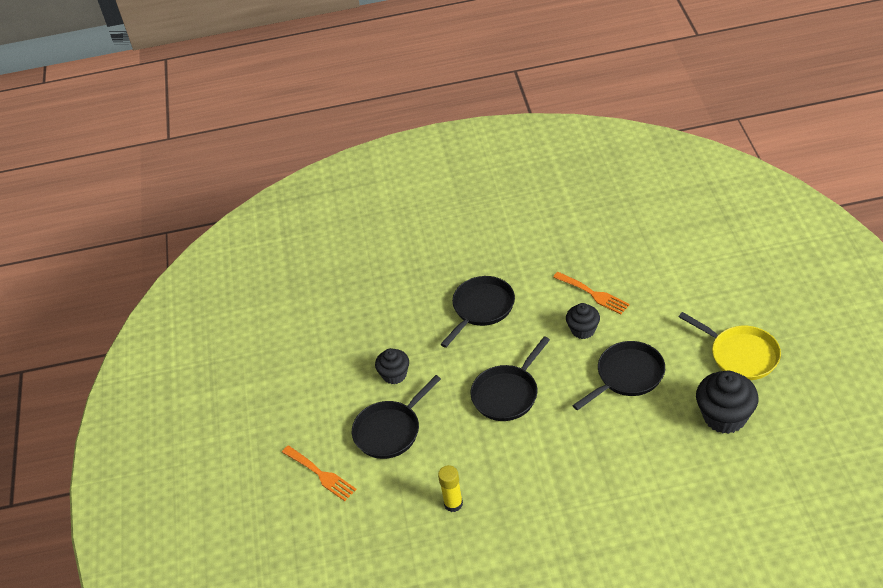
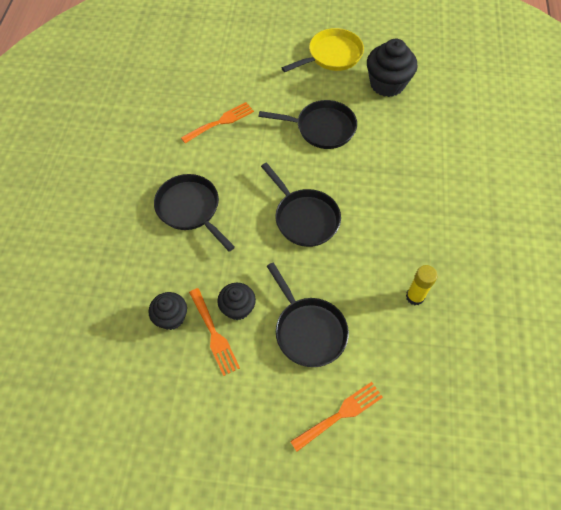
camera: 80 degrees left, 15 degrees up
(365, 367) = (214, 334): none -> orange fork
(583, 330) = (257, 141): black cupcake -> black cupcake (171, 317)
(627, 376) = (322, 128): black pan -> black pan turned 120 degrees clockwise

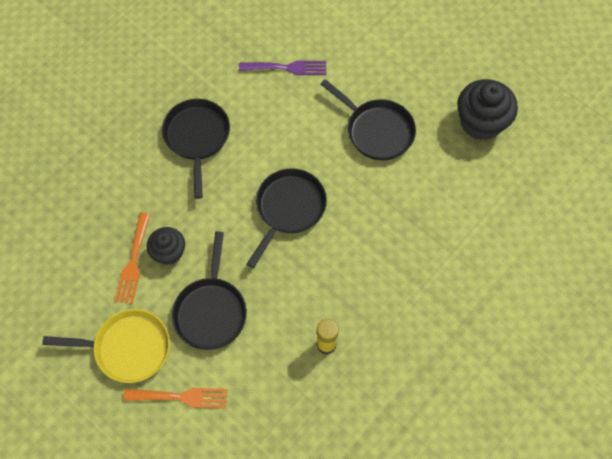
camera: 35 degrees right, 5 degrees up
(171, 317) = (111, 225): black cupcake -> none
(220, 122) = (287, 68): orange fork -> purple fork
(304, 218) = (288, 209): black pan -> black pan turned 150 degrees counterclockwise
(332, 55) = (451, 59): yellow pan -> yellow pan (128, 348)

